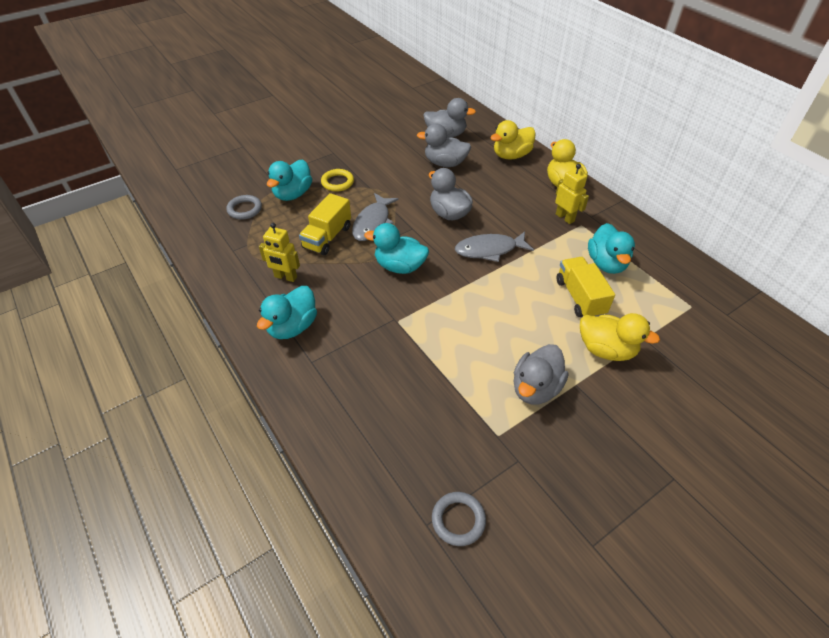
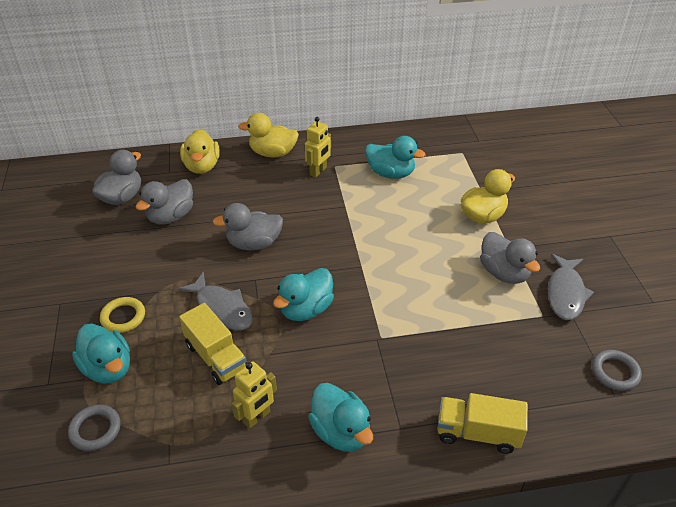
camera: 65 degrees left, 5 degrees down
(489, 250) = (326, 236): grey fish -> grey fish (565, 293)
(565, 217) = (318, 171): yellow robot -> yellow robot turned 135 degrees clockwise
(580, 297) = (420, 205): yellow truck -> yellow truck (477, 433)

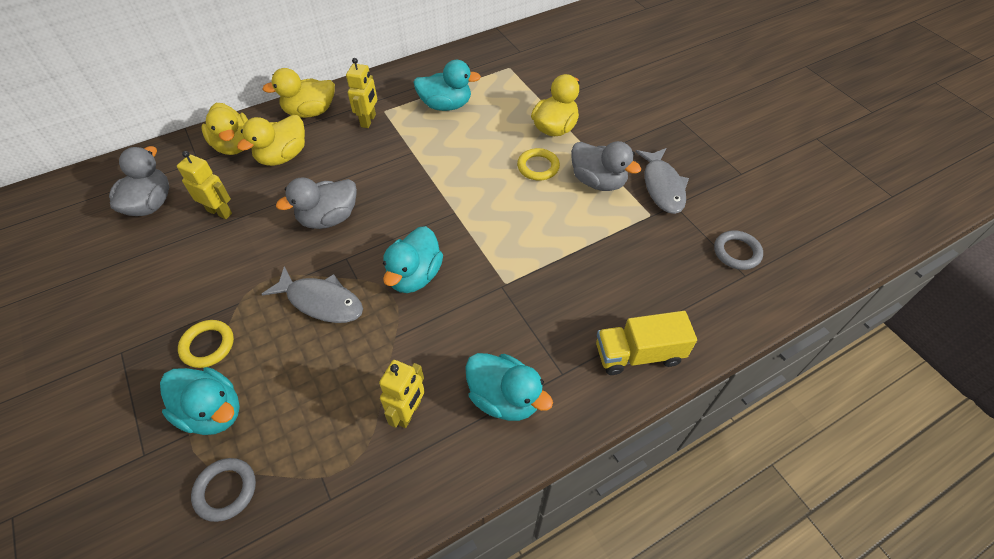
camera: 20 degrees left, 10 degrees up
(171, 216) = (220, 212): grey duck -> yellow robot
(216, 357) = (336, 359): yellow truck -> none
(236, 184) = (283, 156): none -> yellow duck
(452, 246) = (538, 167): none -> yellow ring

